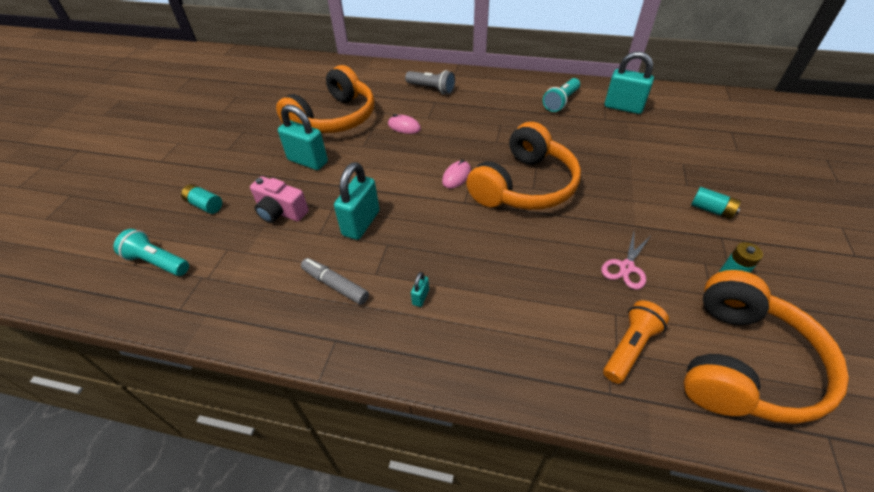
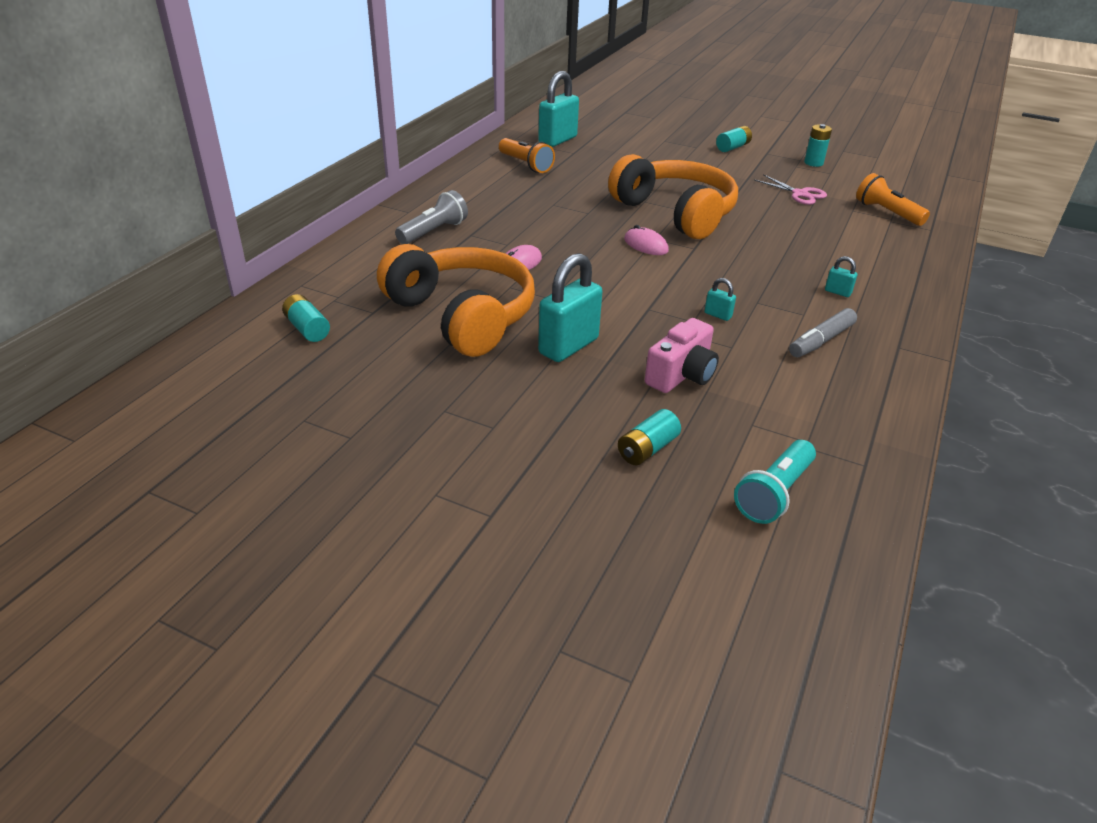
camera: 80 degrees left, 10 degrees down
(311, 78) = (307, 329): none -> turquoise battery
(361, 223) = (718, 315): turquoise padlock -> turquoise padlock, size x0.44
(561, 102) = (526, 165): turquoise flashlight -> orange flashlight
(743, 363) = (895, 181): orange headphones -> none

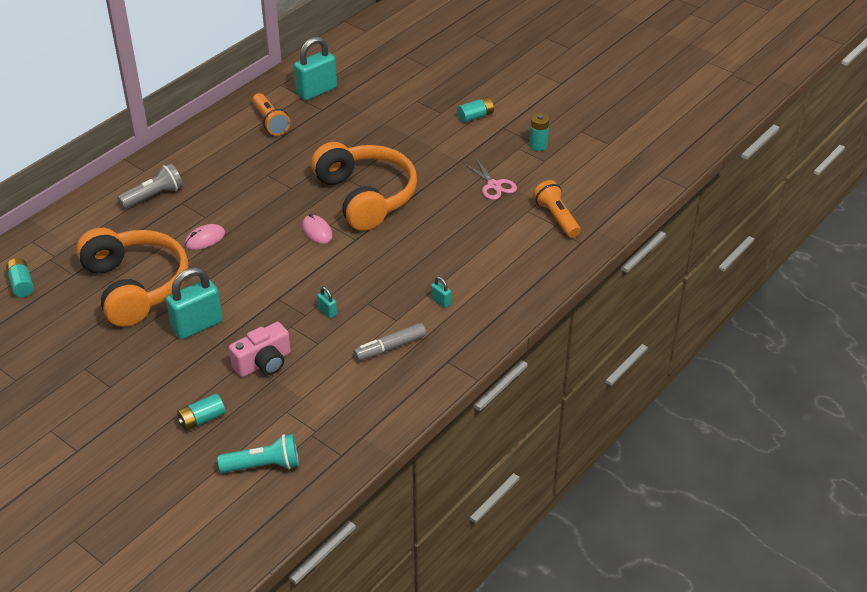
camera: 15 degrees right, 5 degrees up
(774, 494) = (263, 465): turquoise flashlight -> turquoise flashlight turned 150 degrees counterclockwise

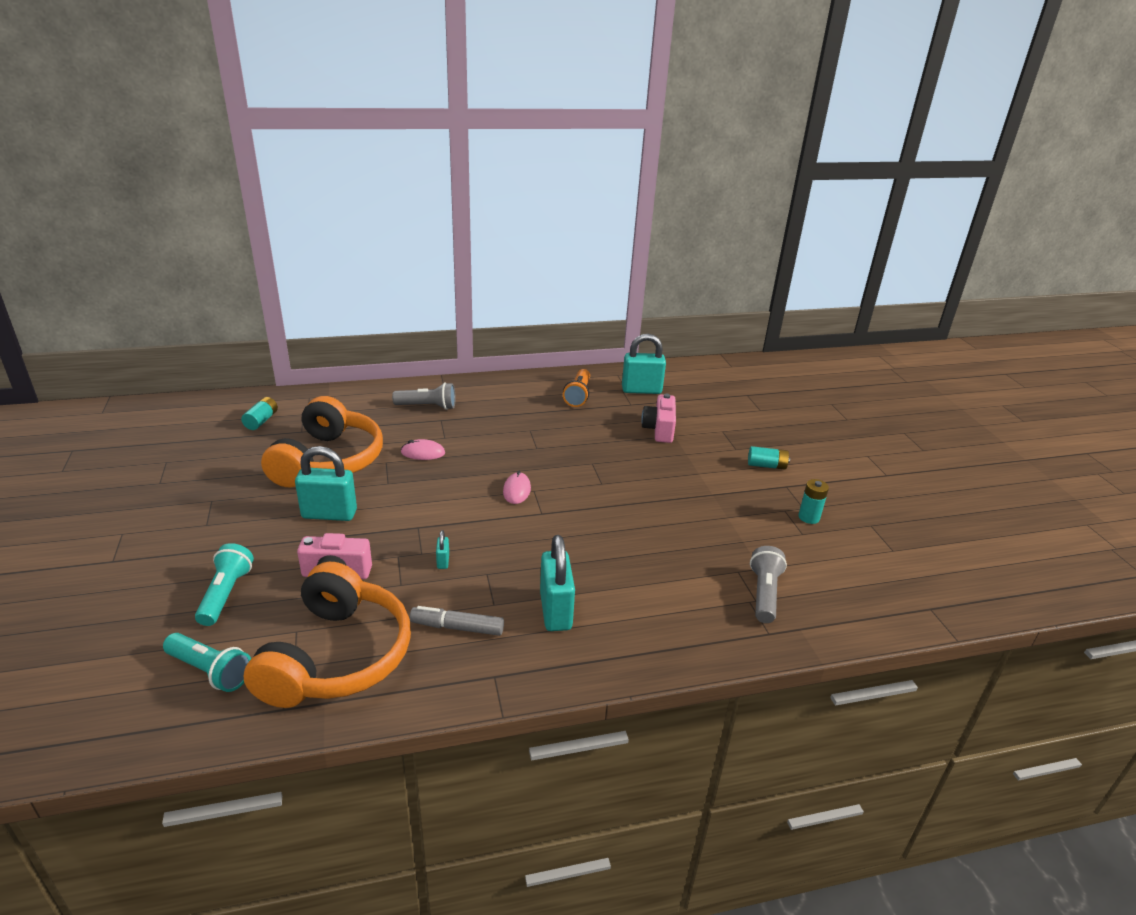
camera: 35 degrees right, 10 degrees down
(202, 419) = (226, 594): turquoise battery -> turquoise flashlight
(366, 196) = (591, 483): orange headphones -> orange headphones (337, 656)
(368, 123) = (659, 429): none -> pink camera
(441, 301) = (555, 611): turquoise padlock -> turquoise padlock, size x2.29
(494, 185) = (725, 531): pink scissors -> none
(556, 217) = (764, 593): orange flashlight -> grey flashlight

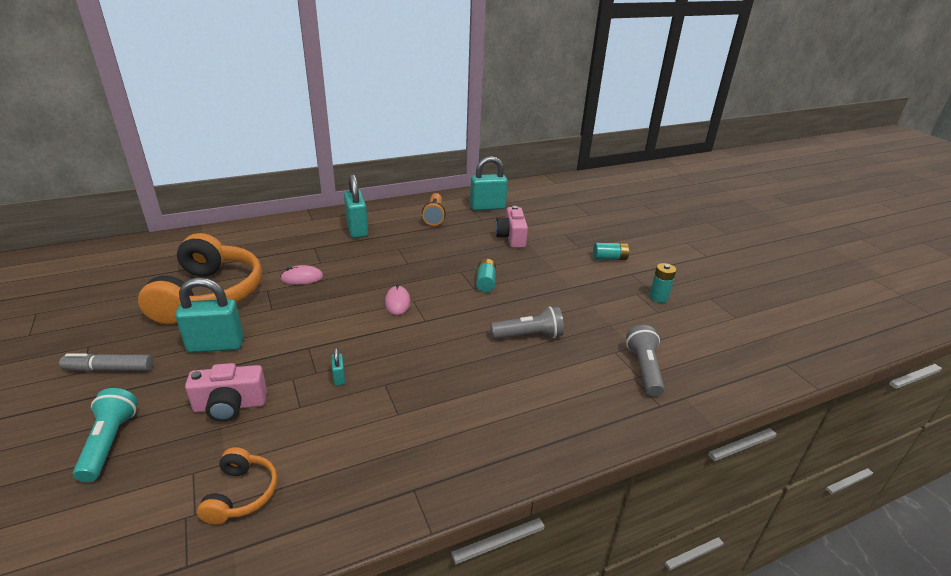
camera: 10 degrees left, 0 degrees up
(210, 671) = (96, 534): turquoise flashlight -> none
(261, 421) = (136, 264): turquoise battery -> turquoise battery (485, 282)
(337, 656) = (241, 494): orange headphones -> orange headphones, size x0.45
(427, 406) = (300, 237): grey flashlight -> grey flashlight (529, 336)
(457, 627) = (365, 443): grey marker -> grey marker (109, 369)
(555, 611) = (459, 412): turquoise padlock -> turquoise padlock (357, 230)

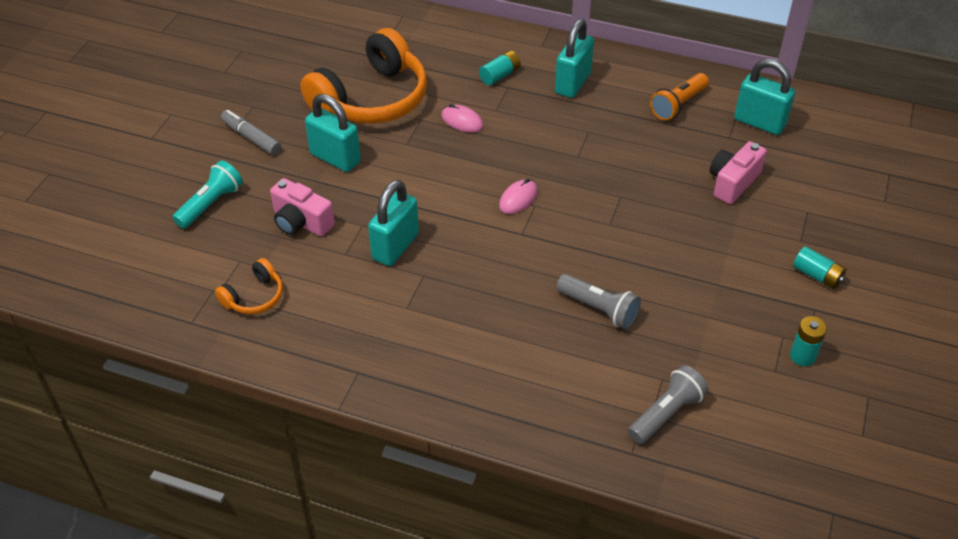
camera: 45 degrees right, 15 degrees up
(339, 378) = (395, 246): turquoise padlock -> turquoise padlock, size x2.29
(485, 282) = (630, 225): turquoise battery -> turquoise battery (499, 75)

